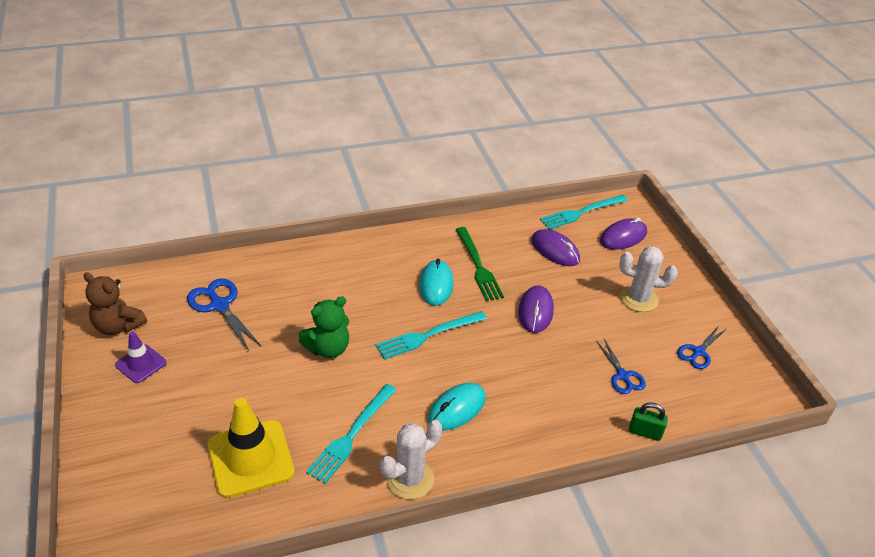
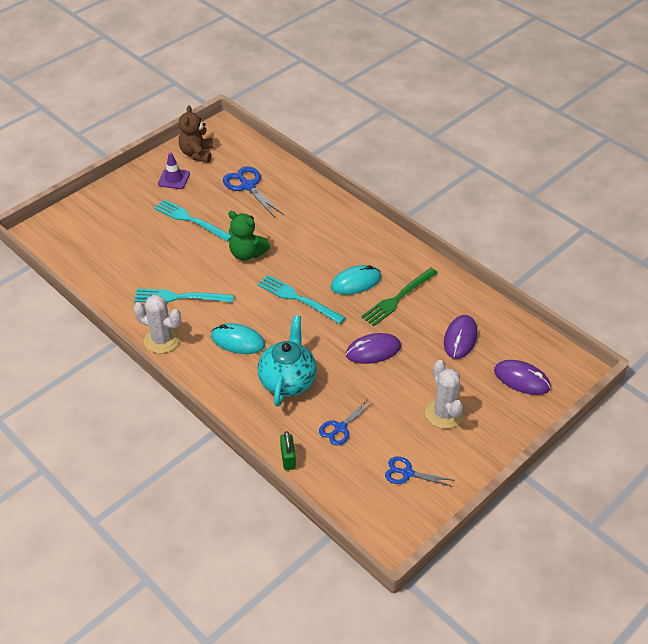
camera: 65 degrees right, 5 degrees up
(219, 305) = (248, 186): blue scissors -> blue scissors turned 60 degrees counterclockwise
(250, 458) = (133, 260): yellow traffic cone -> none
(539, 390) = (288, 381): none -> turquoise teapot
(581, 212) = (530, 340): turquoise fork -> turquoise fork (190, 220)

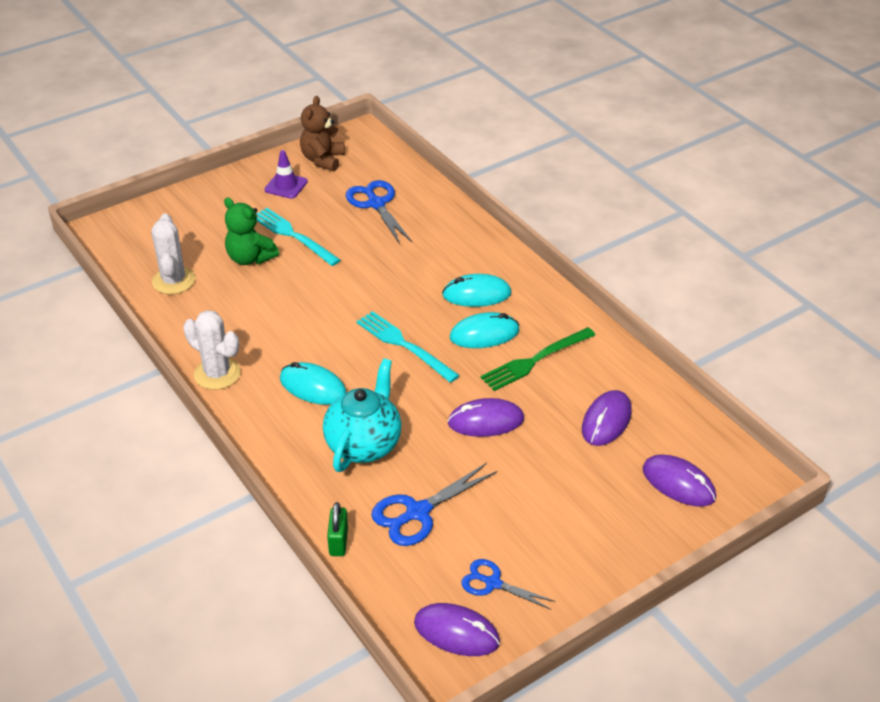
camera: 10 degrees right, 5 degrees down
(179, 297) = (254, 325): turquoise fork -> none
(247, 253) = (353, 283): green teddy bear -> green teddy bear (250, 258)
(340, 428) = (417, 513): blue scissors -> blue scissors, size x1.54
(342, 251) = (476, 294): none -> turquoise mouse
(390, 513) = (456, 632): none -> purple mouse
(444, 413) = (561, 513): white cactus -> white cactus (173, 281)

